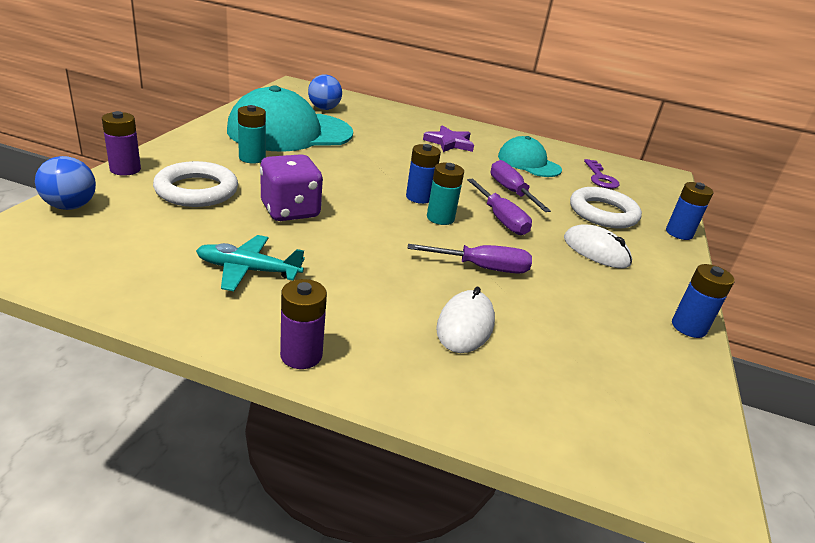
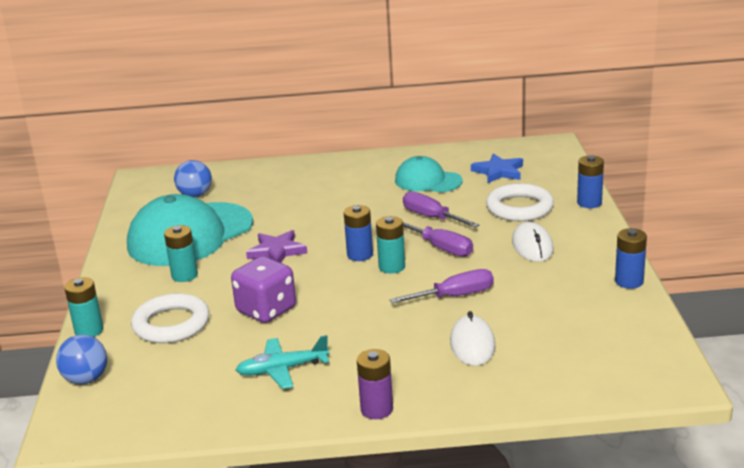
camera: 15 degrees left, 5 degrees down
(125, 169) = (89, 331): purple battery -> turquoise battery
(449, 143) = (342, 187): purple star -> purple star (277, 251)
(596, 251) = (532, 246): white mouse -> white mouse turned 60 degrees clockwise
(600, 178) = (498, 172): purple key -> blue star

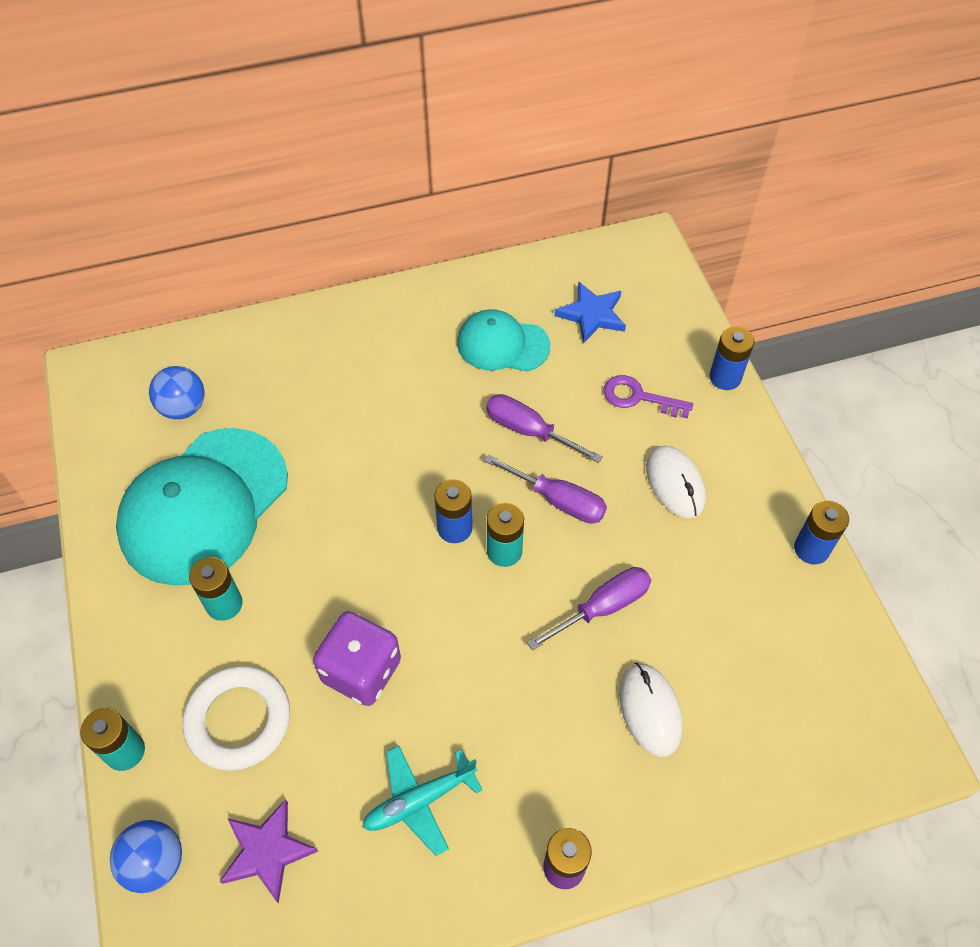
camera: 15 degrees left, 30 degrees up
(277, 251) = (338, 532): purple star -> purple star (267, 851)
(519, 208) = (638, 397): white ring -> purple key

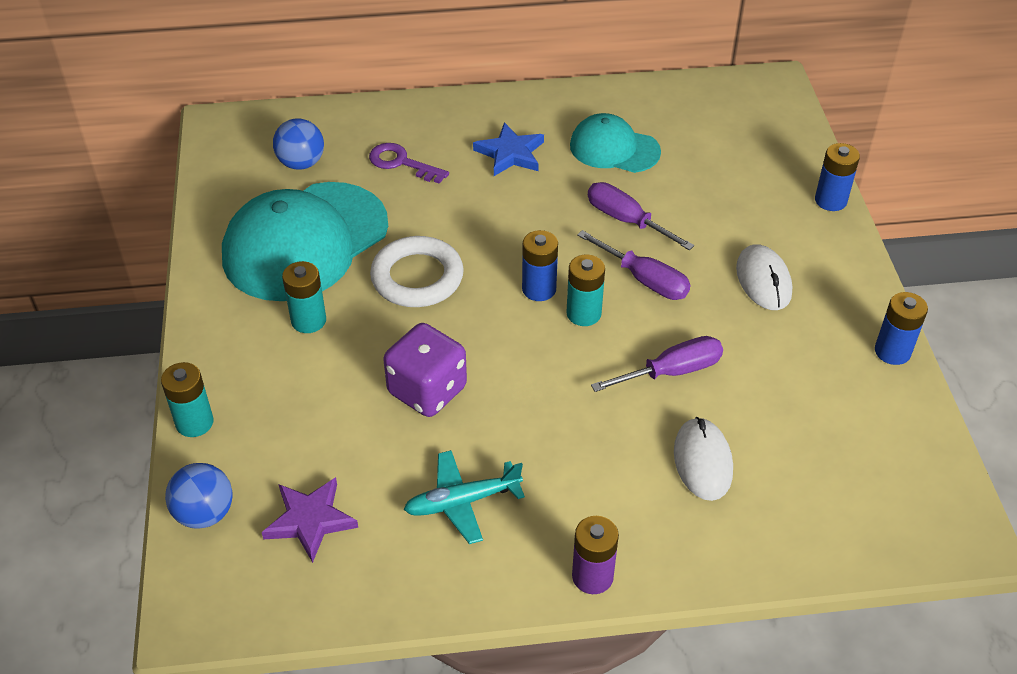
camera: 10 degrees right, 10 degrees down
(238, 720) = (304, 413): white ring -> white ring (417, 277)
(592, 315) = (706, 135): blue star -> blue star (510, 153)
(638, 397) = (740, 206): purple key -> purple key (401, 163)

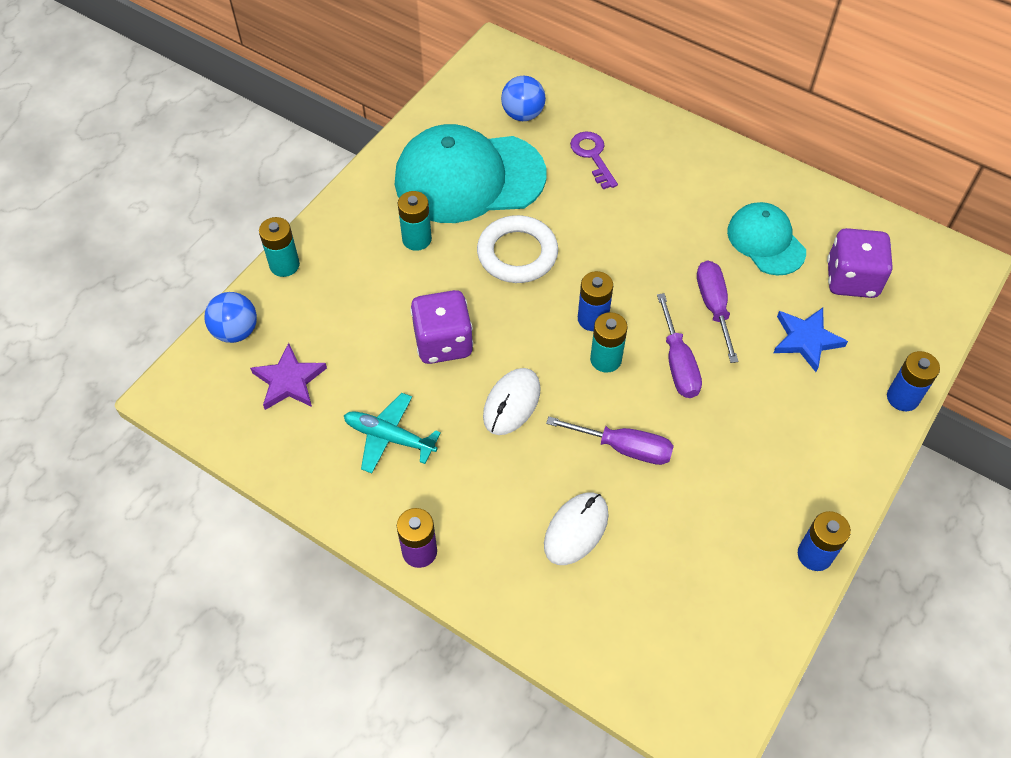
camera: 40 degrees right, 10 degrees up
(510, 153) = (680, 196): blue star -> blue star (806, 340)
(707, 139) = (851, 279): none -> purple dice
(763, 280) = (771, 426): white mouse -> white mouse (511, 403)

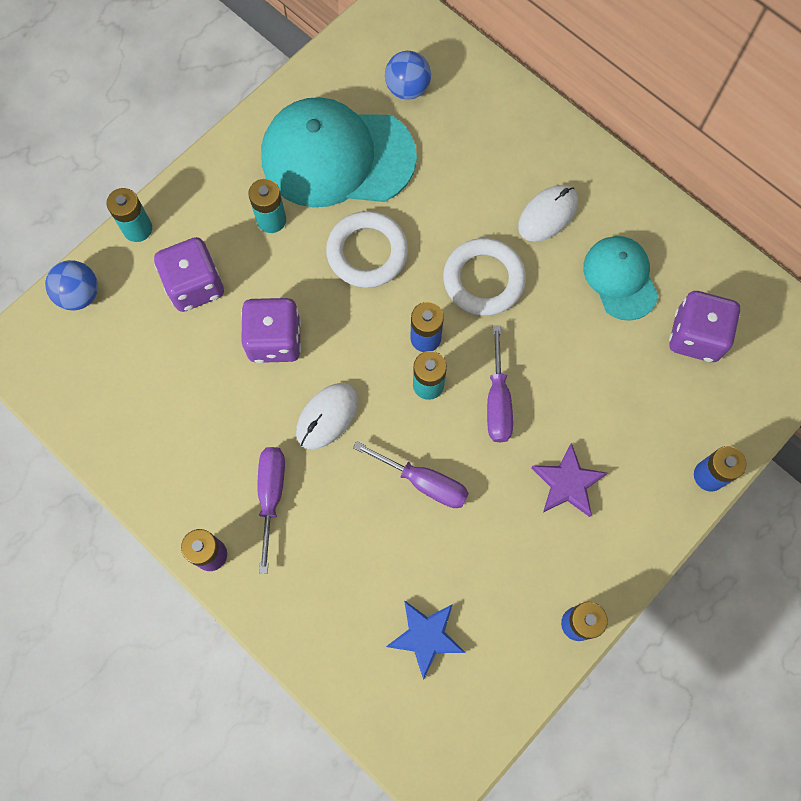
camera: 10 degrees right, 15 degrees up
(289, 381) = (121, 357): purple star -> purple star (567, 483)
(352, 306) = (195, 285): none -> purple dice
(389, 437) = (204, 433): turquoise plane -> none
(576, 530) = (359, 558): white mouse -> white mouse (547, 214)
(592, 156) = (468, 150): purple key -> none
(636, 261) = (483, 280): none -> white ring
(714, 307) = (548, 344): purple screwdriver -> purple screwdriver (271, 496)
(806, 340) = (631, 396): blue star -> blue star (426, 636)

